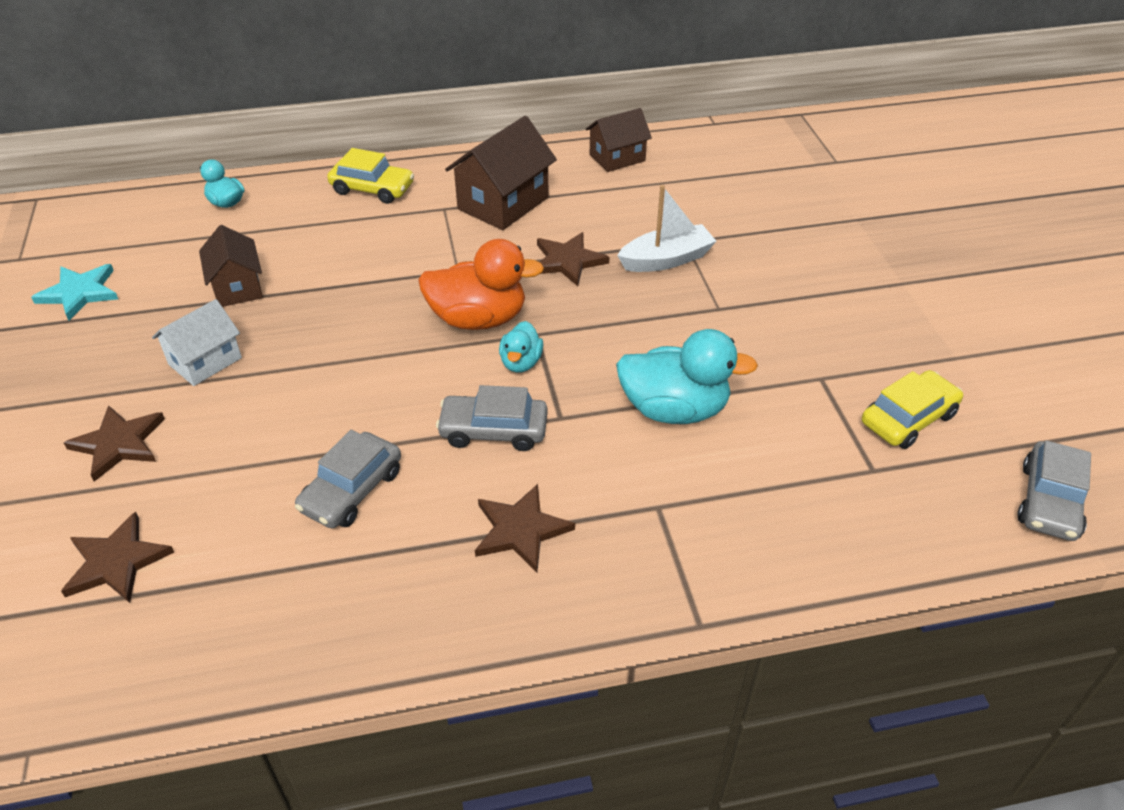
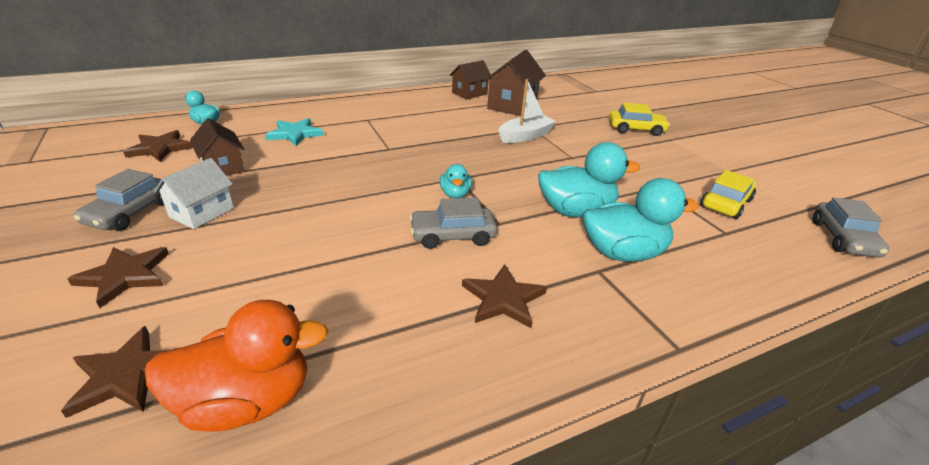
camera: 15 degrees left, 10 degrees down
(79, 293) = (85, 178): turquoise star -> turquoise star (295, 134)
(352, 490) = (351, 287): grey car -> grey car (130, 212)
(372, 189) = (314, 112): yellow car -> yellow car (636, 129)
(478, 319) = (414, 173): orange duck -> orange duck (247, 401)
(503, 203) = (406, 115): brown house -> brown house (512, 105)
(567, 261) = (462, 140): brown star -> brown star (160, 148)
(704, 484) = (622, 253): none -> turquoise duck

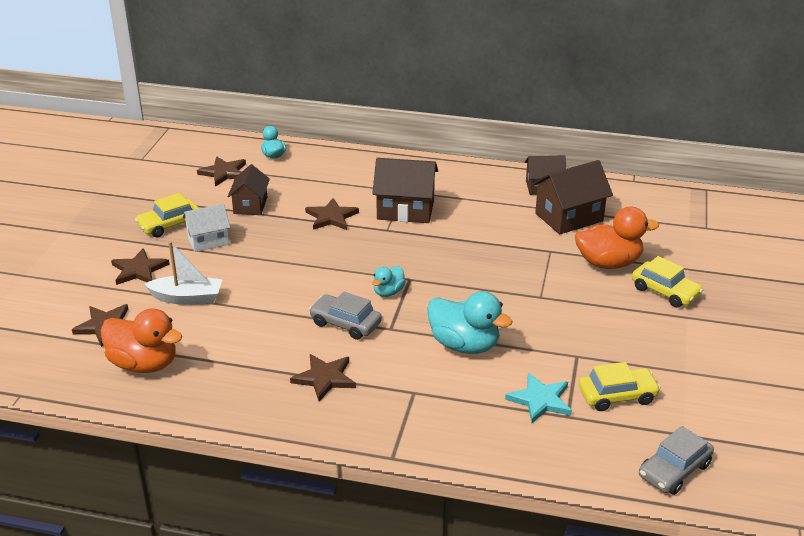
camera: 40 degrees right, 0 degrees up
(130, 212) = (169, 225): grey car -> yellow car
(295, 134) = (328, 189): turquoise star -> turquoise star (540, 400)
(324, 153) = (331, 217): none -> brown star
(386, 131) = (405, 210): none -> brown house
(525, 136) = (528, 258): white boat -> white boat (187, 298)
(578, 123) = (608, 263): none -> orange duck
(622, 253) = (451, 389): turquoise duck -> none

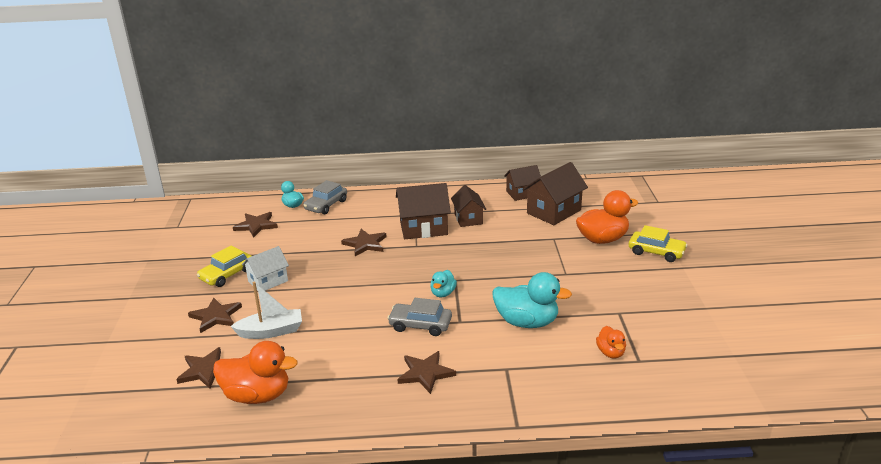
camera: 15 degrees left, 5 degrees down
(250, 205) = (291, 247): brown house -> brown house (468, 219)
(540, 400) = (610, 353): turquoise star -> orange duck
(617, 396) = (667, 337): yellow car -> none
(674, 470) = (744, 384): grey car -> grey car (326, 205)

